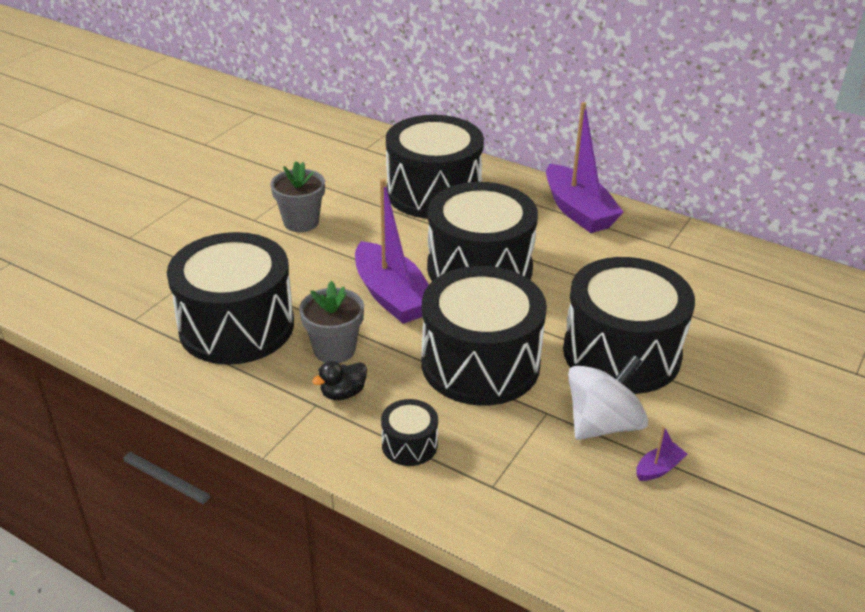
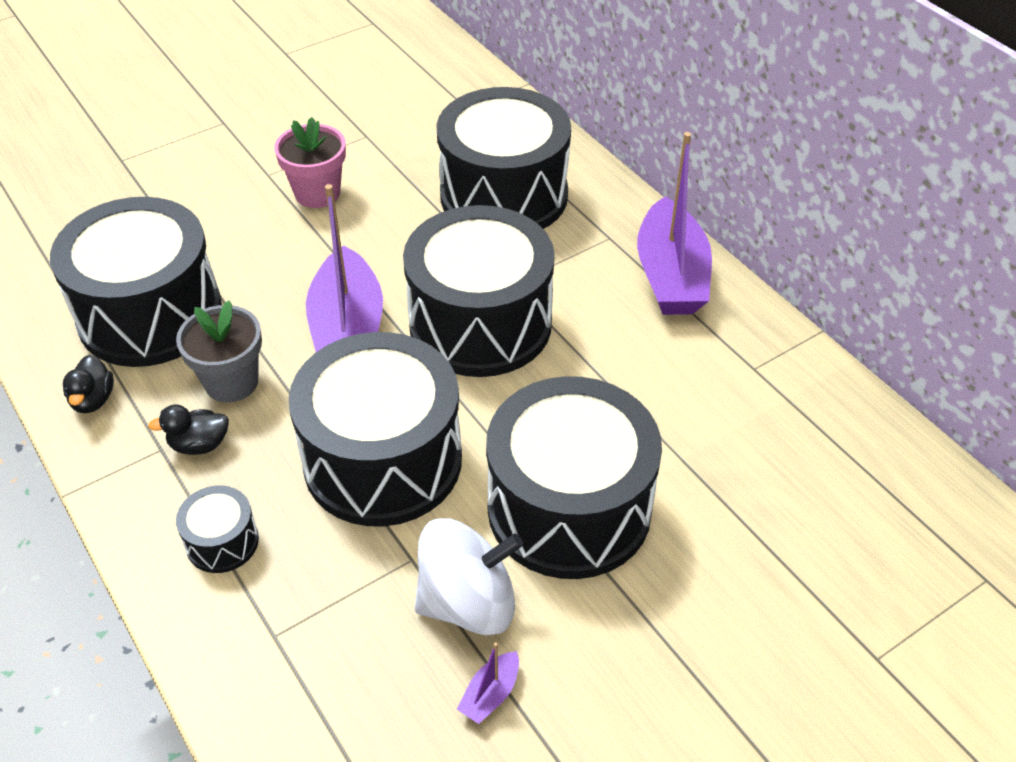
camera: 25 degrees right, 10 degrees up
(237, 390) = (93, 400): none -> black duck
(301, 222) = (317, 193): grey flower pot -> pink flower pot
(658, 468) = (490, 694): purple boat -> purple boat turned 135 degrees clockwise

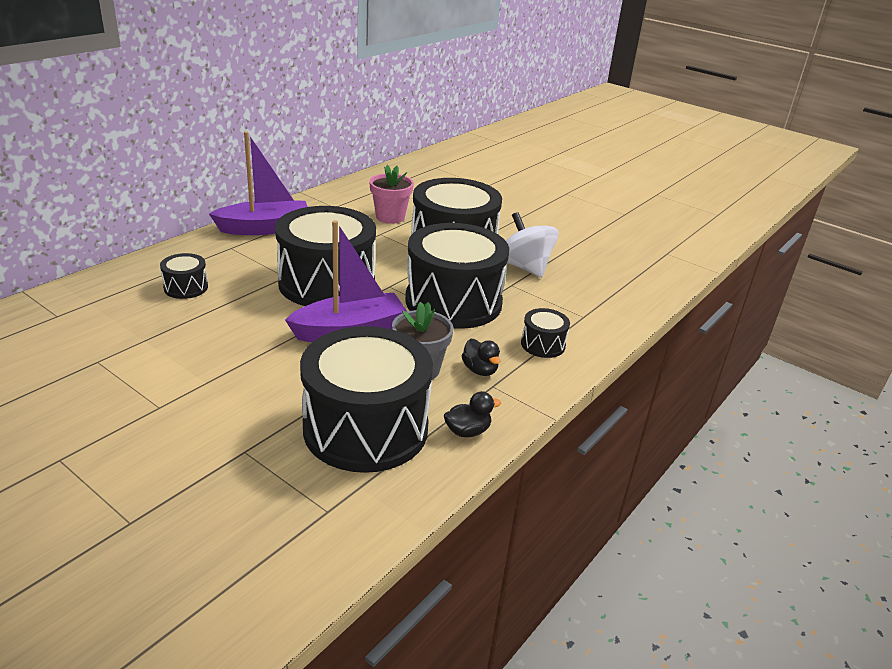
camera: 110 degrees left, 15 degrees down
(317, 193) = (187, 373): pink flower pot -> pink flower pot (390, 217)
(490, 694) = (565, 258): purple boat -> none
(504, 195) = (186, 287): black drum -> black drum, size x0.43

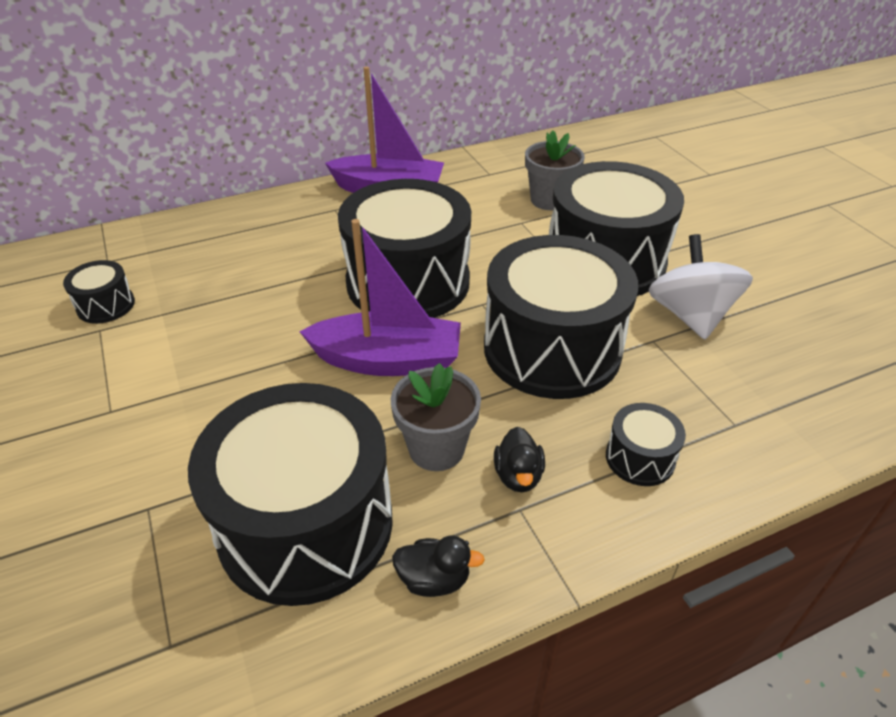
camera: 30 degrees right, 10 degrees up
(186, 287) = (251, 253): black drum -> black drum (106, 305)
(390, 217) = (549, 200): pink flower pot -> grey flower pot

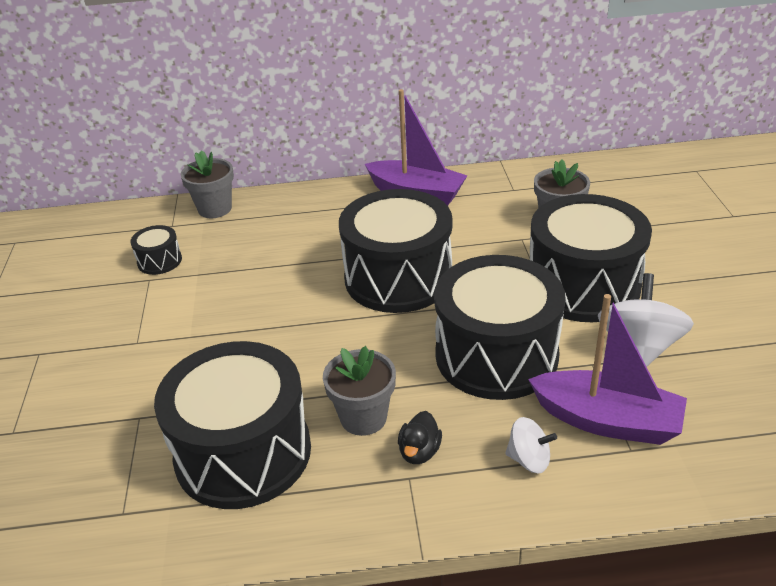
camera: 20 degrees right, 5 degrees down
(156, 235) = (215, 209): none -> grey flower pot
(388, 360) = (354, 341): purple boat -> purple boat (607, 421)
(434, 579) = (320, 513): black duck -> none
(640, 458) = (529, 459): black drum -> white spinning top

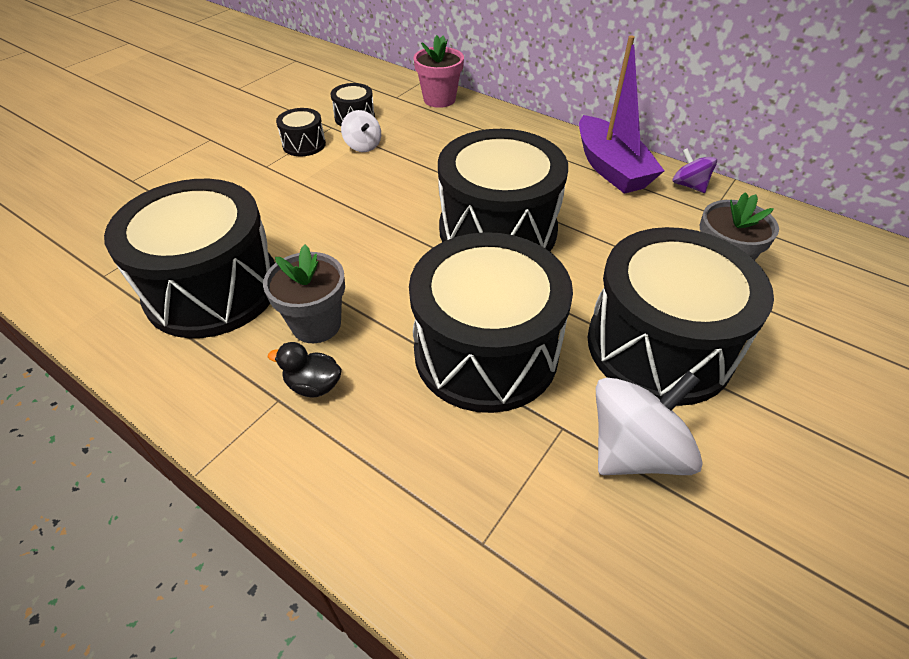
camera: 40 degrees right, 10 degrees up
(146, 306) = (304, 144): none -> black drum
(215, 209) = (439, 99): grey flower pot -> pink flower pot
(419, 452) = (313, 385): black duck -> black duck turned 45 degrees clockwise
(479, 179) = (689, 185): none -> purple spinning top
(529, 459) = (382, 468): white spinning top -> white spinning top (363, 146)
(607, 421) = (499, 494): purple boat -> none

